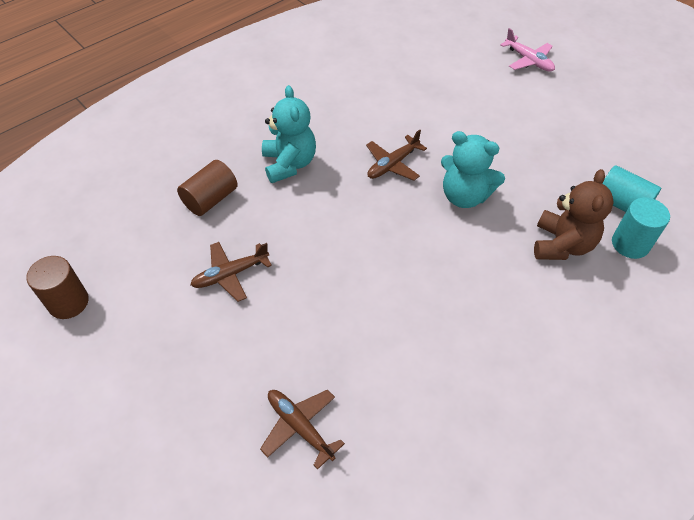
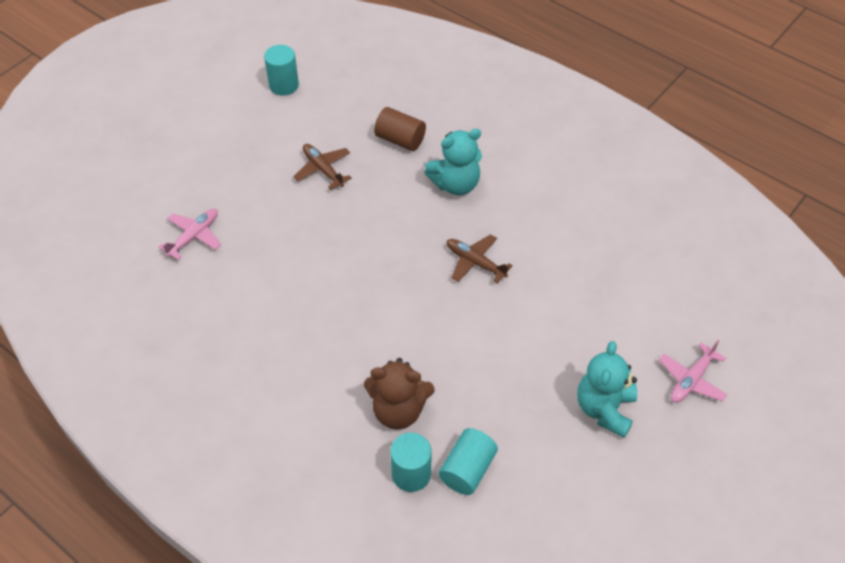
camera: 80 degrees right, 0 degrees up
(68, 302) = (284, 85): brown cylinder -> turquoise cylinder
(300, 427) = (194, 236): brown plane -> pink plane
(464, 196) = (446, 325): turquoise teddy bear -> turquoise teddy bear (604, 409)

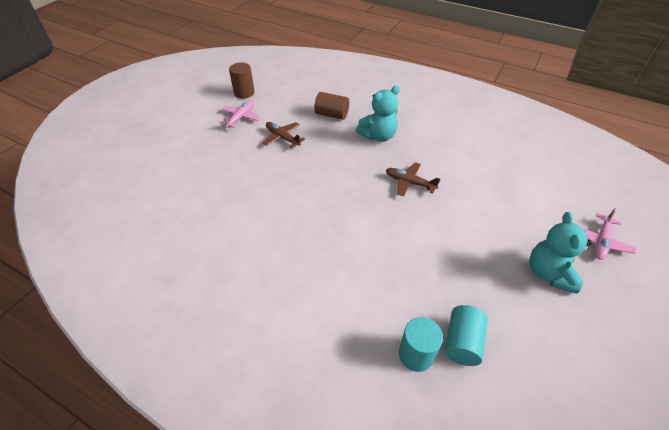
camera: 10 degrees left, 5 degrees down
(194, 236) = (193, 192): pink plane -> pink plane (241, 117)
(284, 85) = (244, 93): turquoise cylinder -> brown cylinder
(398, 410) = (388, 300): brown teddy bear -> none

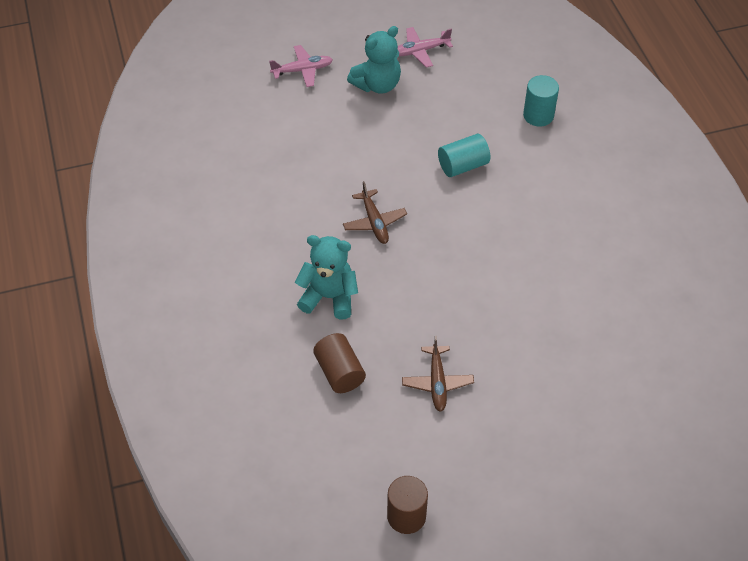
camera: 135 degrees left, 5 degrees up
(241, 117) = (455, 463): pink plane -> pink plane (420, 51)
(462, 342) = (499, 99): turquoise cylinder -> turquoise cylinder (463, 166)

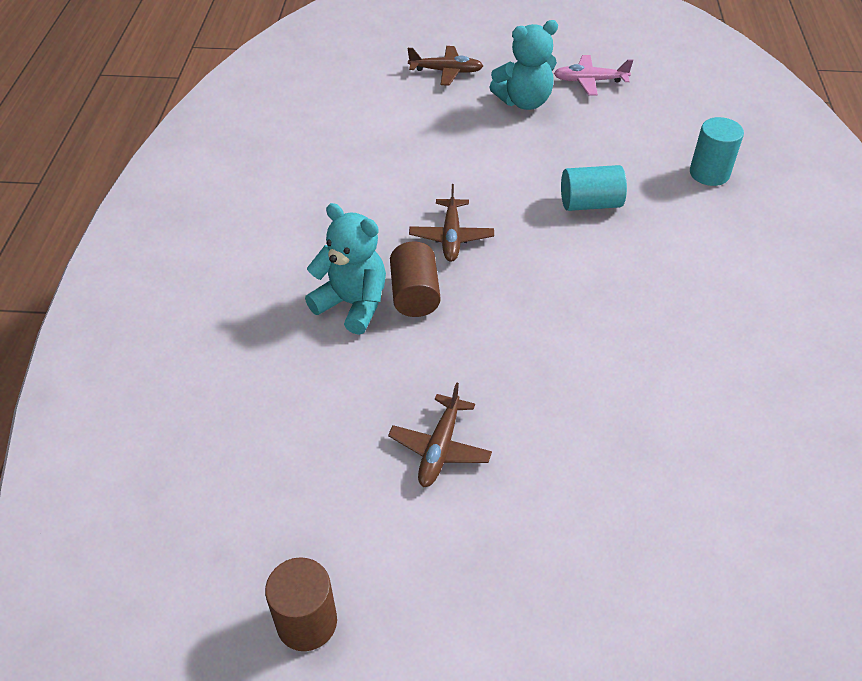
camera: 20 degrees right, 5 degrees down
(302, 70) = (446, 71): pink plane -> brown plane
(339, 372) = (318, 396): brown cylinder -> brown cylinder (414, 295)

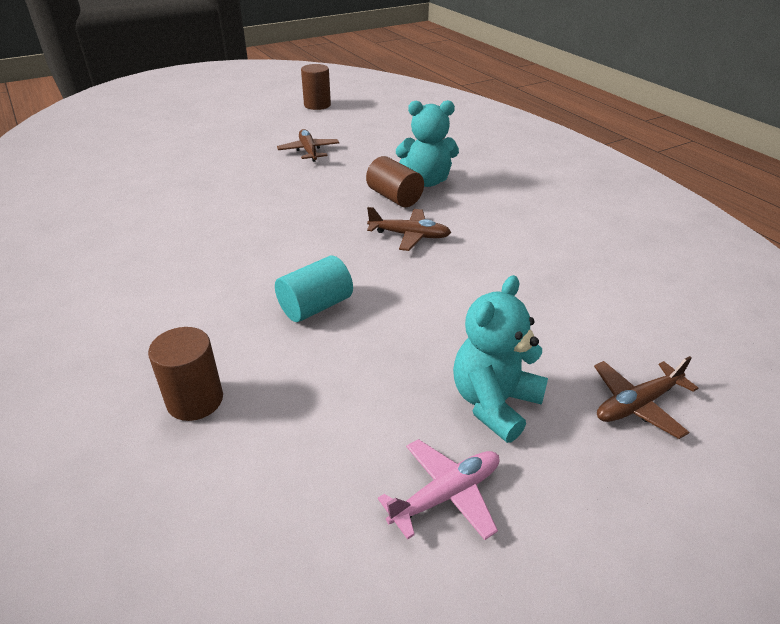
camera: 145 degrees right, 10 degrees down
(451, 237) = (409, 235): brown plane -> brown plane turned 135 degrees clockwise
(709, 173) = (195, 400): turquoise cylinder -> brown cylinder

